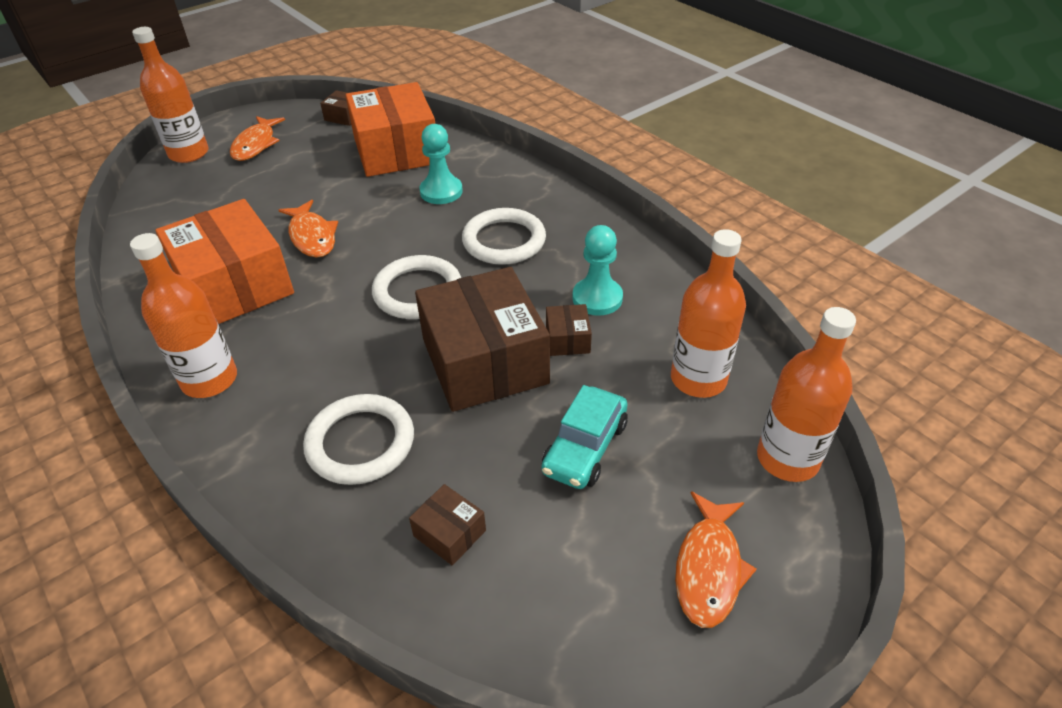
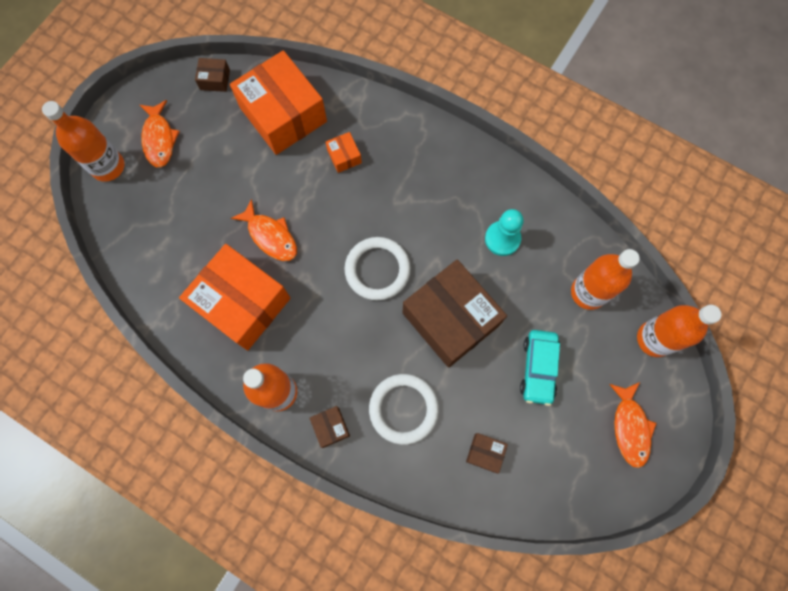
camera: 20 degrees left, 30 degrees up
(441, 192) = (344, 156): turquoise pawn -> orange box
(504, 241) = (415, 199): white ring -> none
(567, 339) = (496, 283): brown box -> brown box (330, 427)

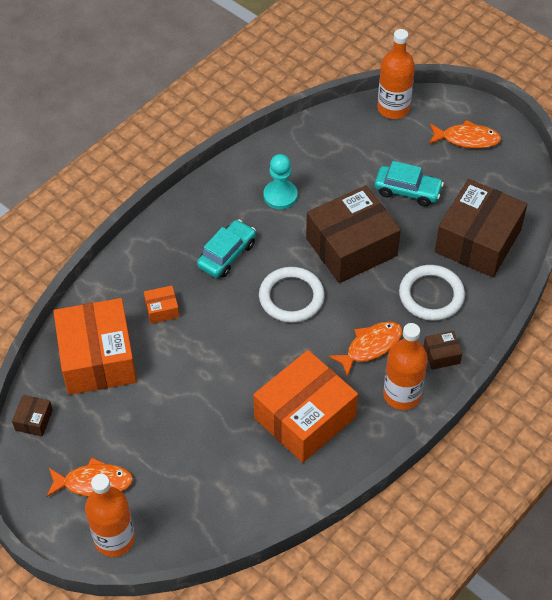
camera: 80 degrees left, 20 degrees down
(270, 236) = (236, 385): orange fish -> orange fish (370, 346)
(283, 114) = (97, 358): orange box -> orange box turned 75 degrees counterclockwise
(417, 201) = (227, 255): none -> turquoise car
(485, 453) = (478, 241): brown box -> brown box, size x2.42
(588, 292) = (344, 144): orange bottle -> none

